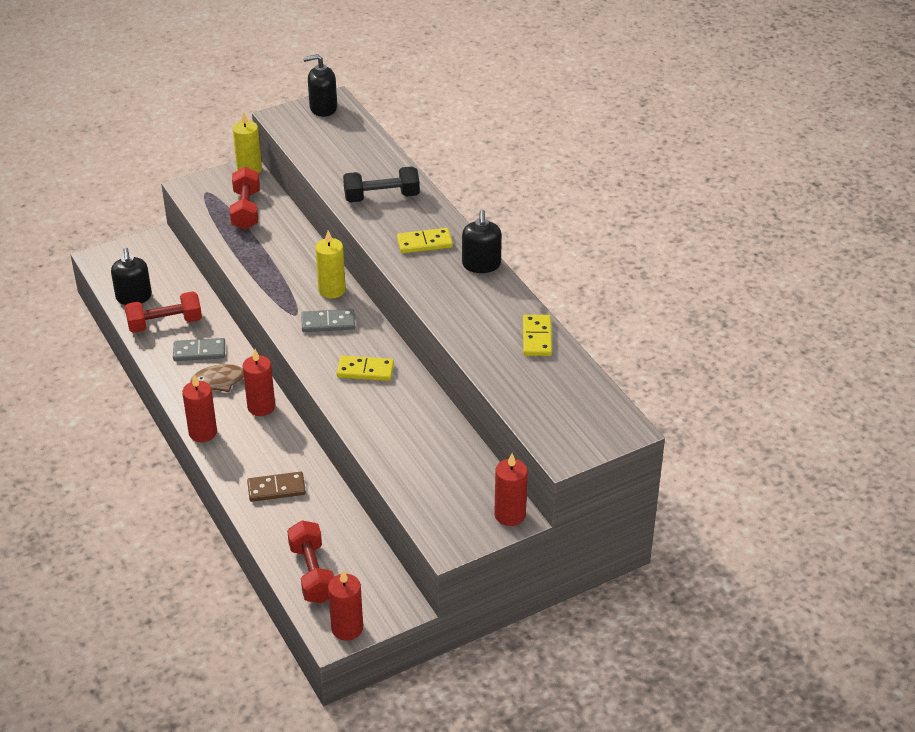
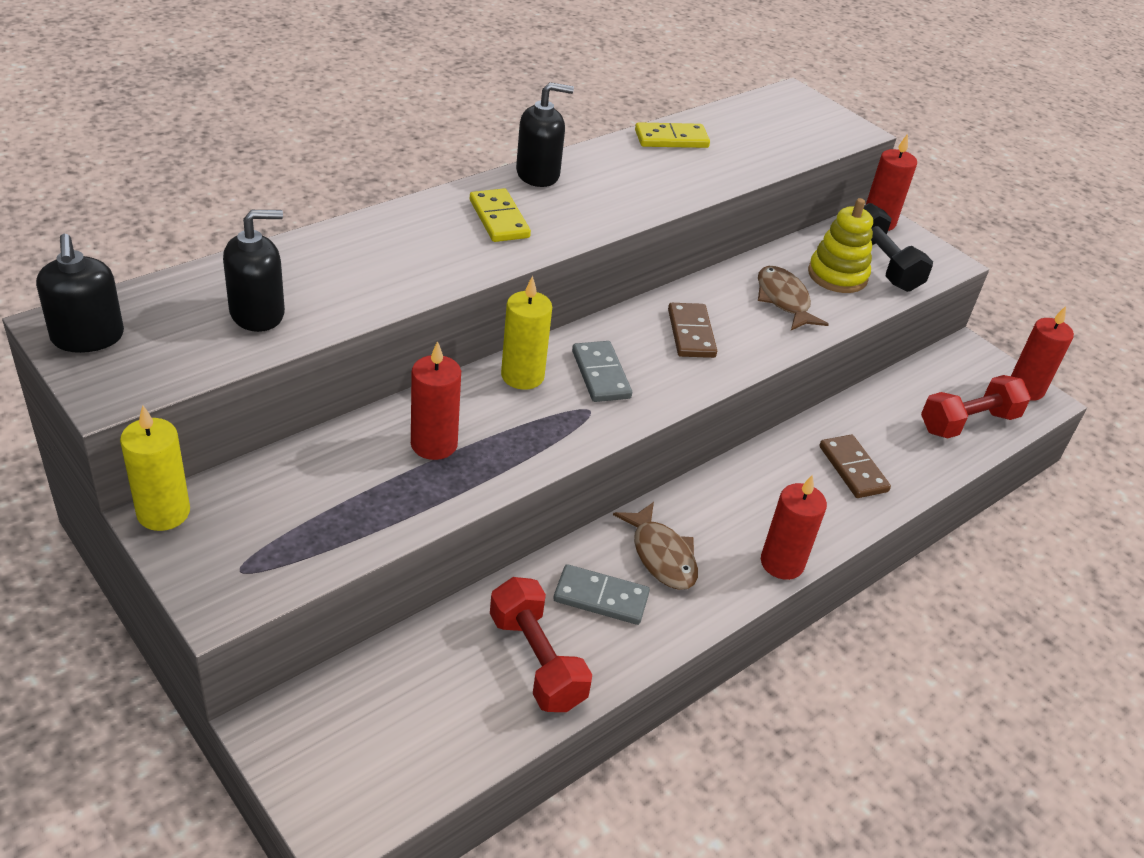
camera: 105 degrees left, 0 degrees up
(134, 297) = (466, 728): black soap dispenser -> black soap dispenser (257, 313)
(199, 352) = (601, 597): grey domino -> grey domino turned 60 degrees counterclockwise
(246, 210) = (304, 501): red dumbbell -> none
(261, 407) = (704, 503): red candle -> red candle (434, 444)
(365, 370) = (691, 333): yellow domino -> brown domino
(381, 197) = (385, 260): black dumbbell -> black dumbbell (882, 264)
(400, 427) = (783, 300): none -> brown fish
(430, 466) = (837, 275): none -> yellow stacking toy

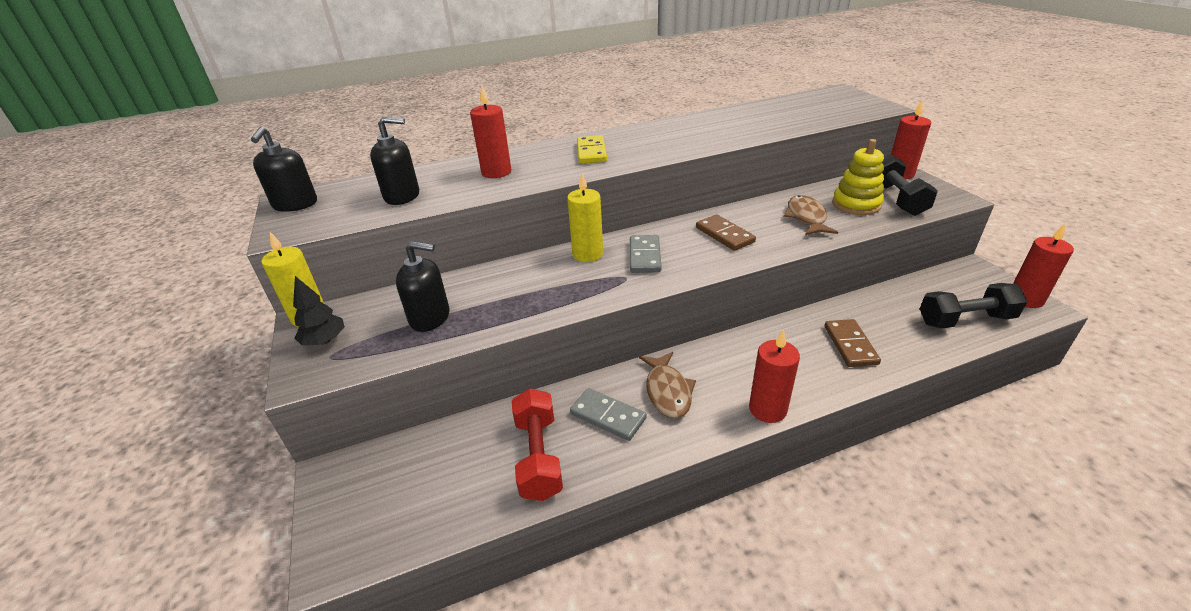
camera: 25 degrees right, 5 degrees down
(216, 547) = (325, 341): none -> black tree
(434, 444) = (504, 290): red candle -> red candle (496, 172)
(538, 174) = (632, 131): black soap dispenser -> black soap dispenser (430, 317)
(671, 139) = (736, 113): yellow domino -> none
(691, 333) = (724, 235): brown domino -> brown domino turned 45 degrees counterclockwise
(968, 423) = (965, 320): red dumbbell -> black dumbbell

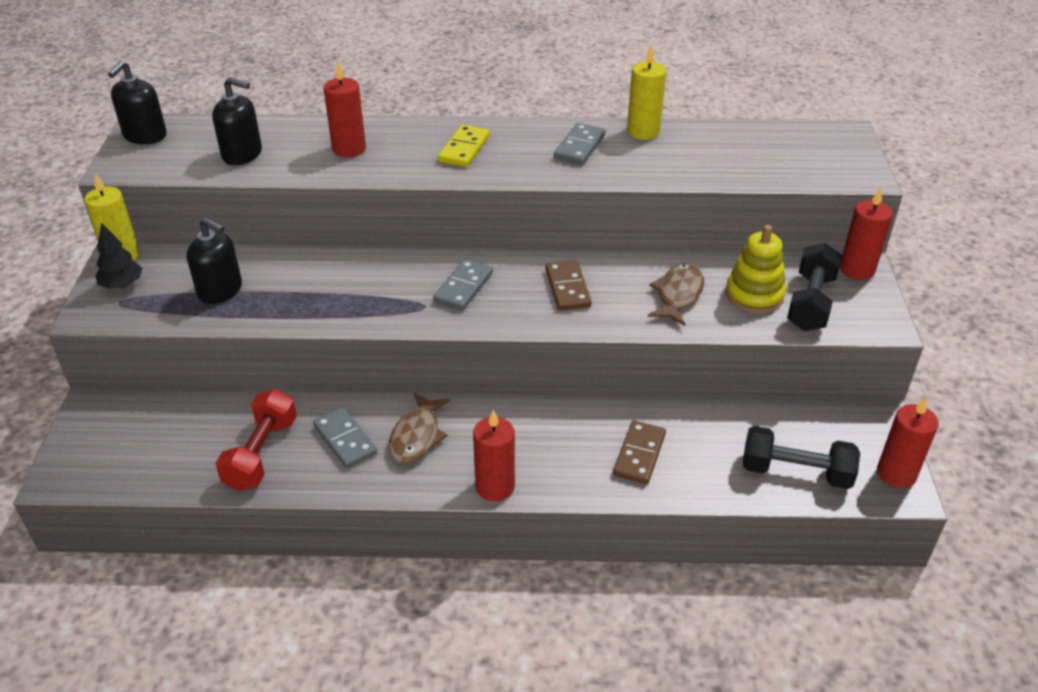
camera: 20 degrees right, 5 degrees up
(587, 254) = (410, 267): yellow candle -> yellow candle (643, 131)
(676, 133) = (579, 147): none -> grey domino

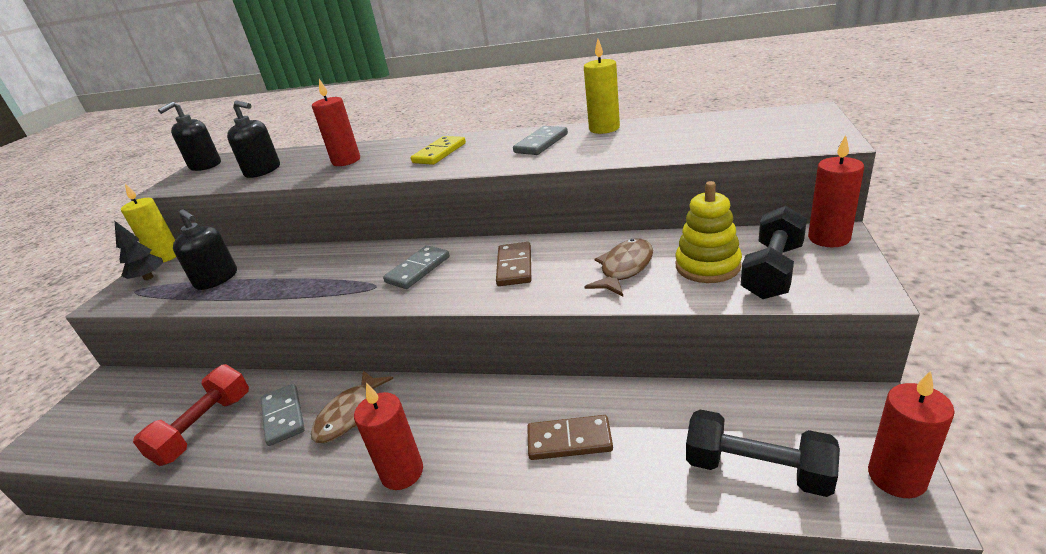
camera: 15 degrees right, 10 degrees down
(639, 454) = (569, 440): brown domino -> brown domino turned 60 degrees clockwise

